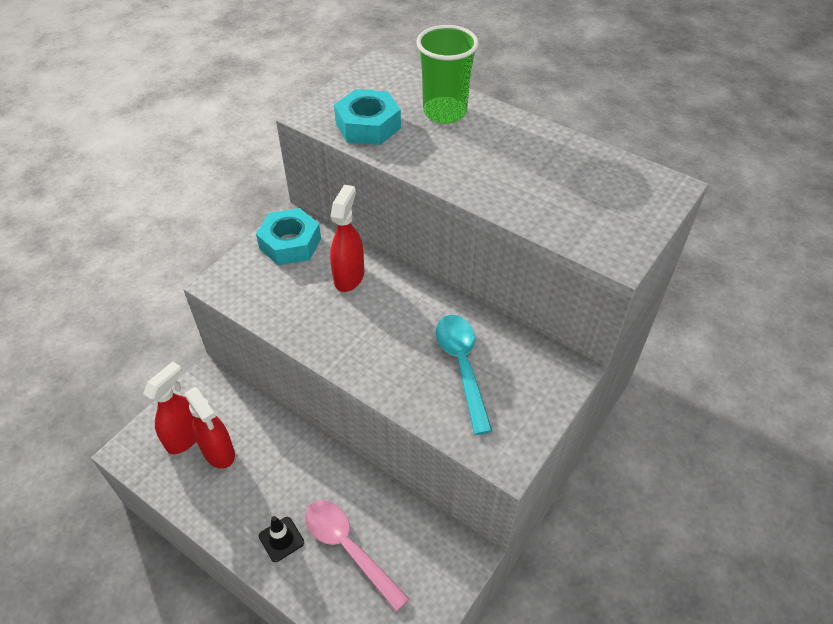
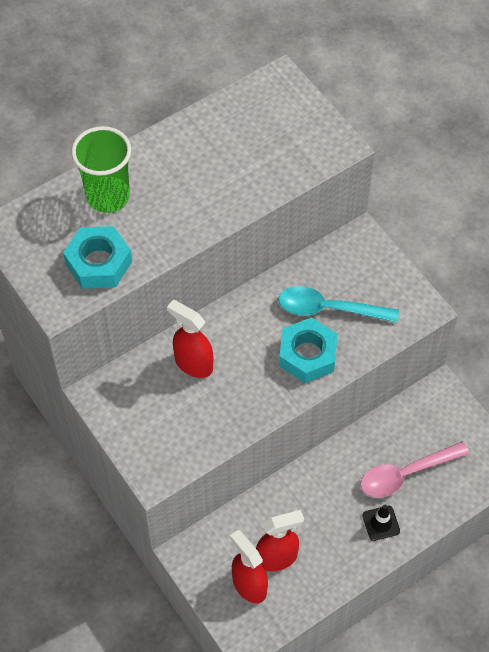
camera: 70 degrees left, 10 degrees up
(290, 243) = (126, 402): turquoise nut -> turquoise nut (307, 355)

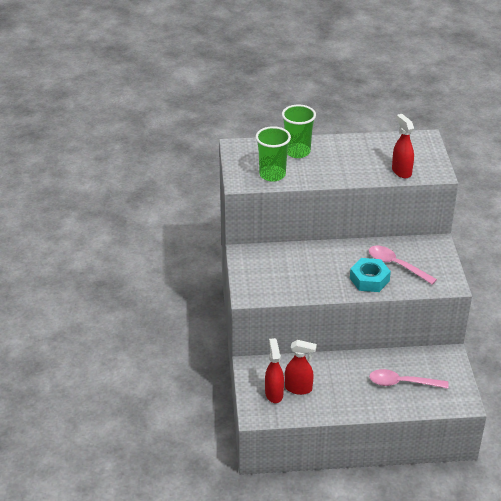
camera: 30 degrees right, 20 degrees down
(99, 263) = (272, 174): turquoise nut -> green cup
(193, 364) = (302, 259): red spray bottle -> red spray bottle (401, 171)
(329, 309) = (396, 265): turquoise spoon -> pink spoon
(381, 523) = (371, 398): black traffic cone -> none

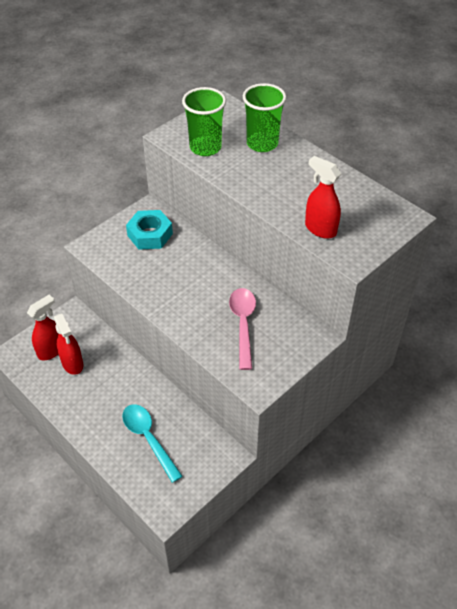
camera: 50 degrees right, 10 degrees up
(369, 279) = (198, 316): turquoise nut -> turquoise nut (150, 235)
(401, 171) = (320, 229): red spray bottle -> red spray bottle turned 75 degrees counterclockwise
(402, 383) = (148, 439): pink spoon -> turquoise spoon

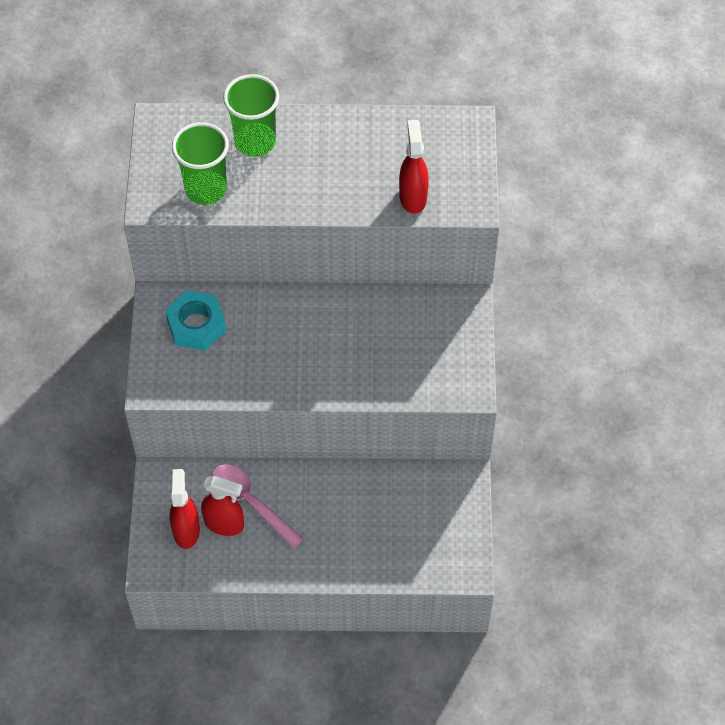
camera: 45 degrees left, 10 degrees up
(148, 439) = (381, 526): turquoise spoon -> none
(243, 324) = (392, 344): pink spoon -> pink spoon (251, 503)
(320, 229) = (413, 197): red spray bottle -> red spray bottle turned 90 degrees clockwise

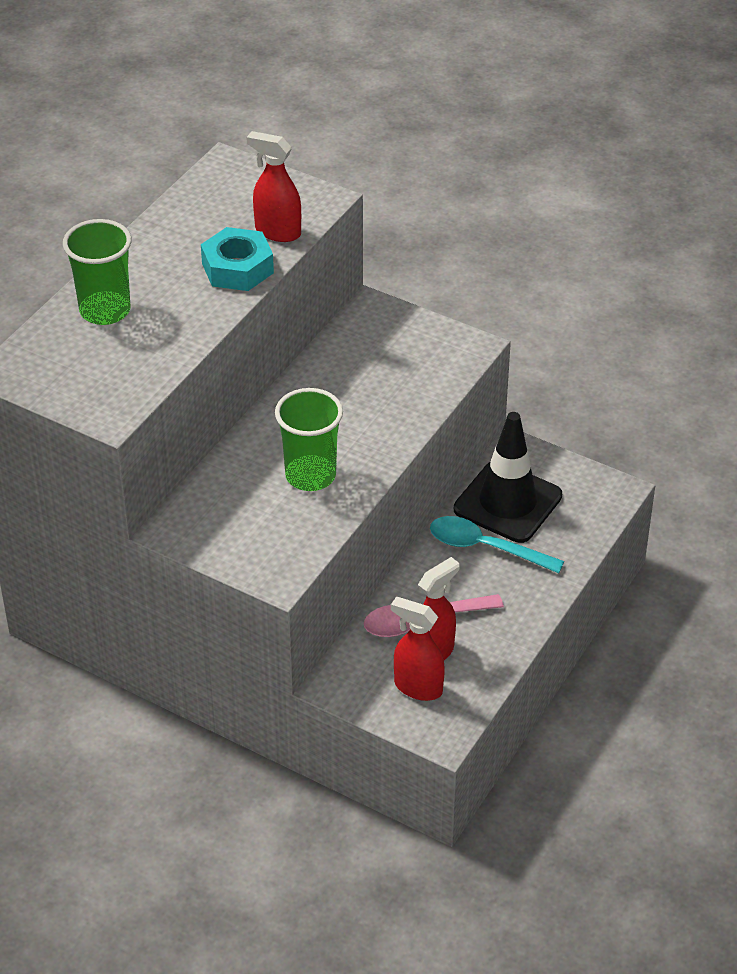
camera: 60 degrees left, 15 degrees down
(196, 325) = (230, 511): turquoise nut -> turquoise nut (237, 268)
(206, 189) = (131, 368): green cup -> green cup (310, 475)
(348, 509) = (486, 548): none -> turquoise spoon
(405, 501) = (507, 502): none -> black traffic cone

